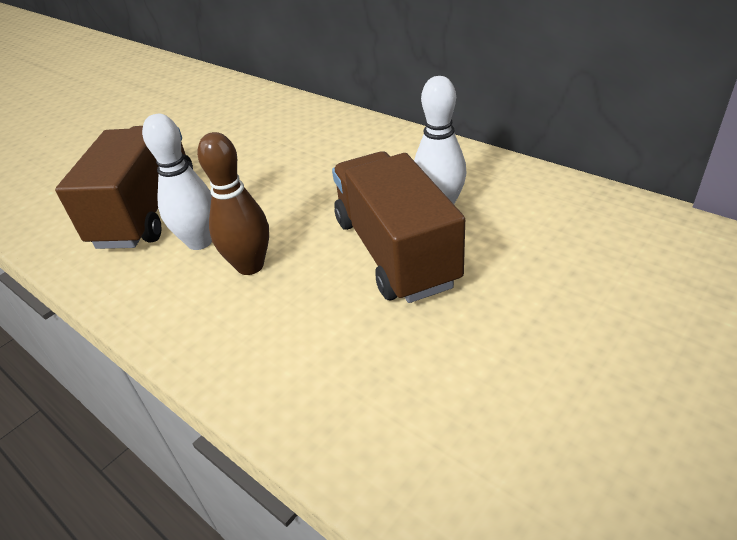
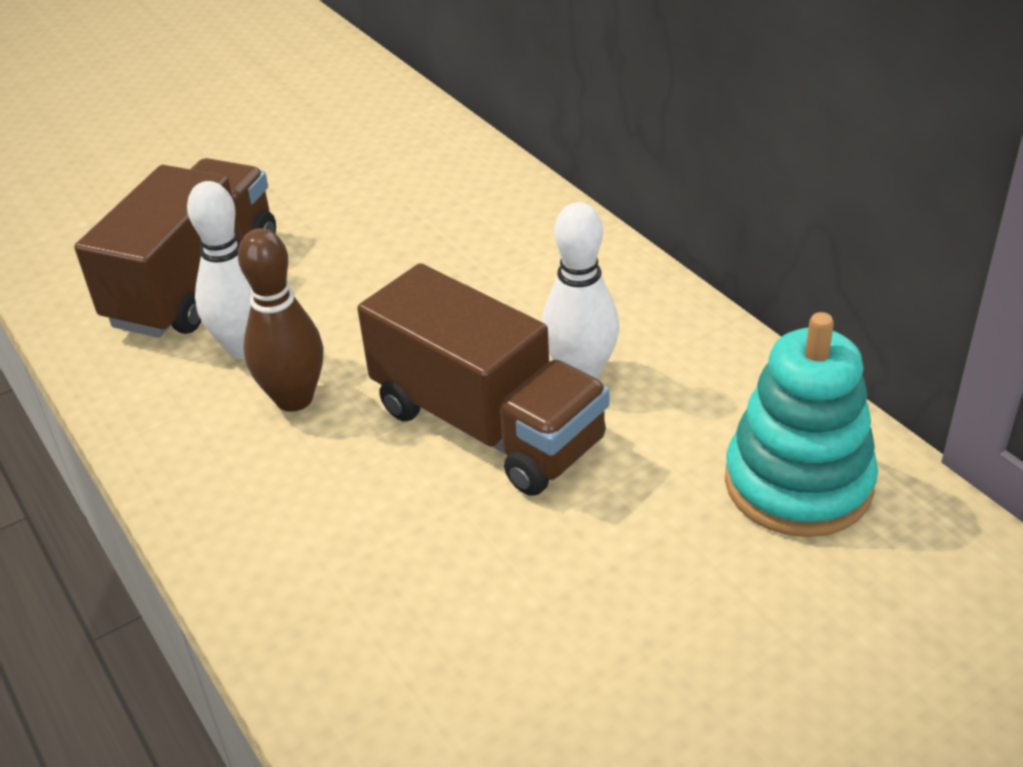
camera: 15 degrees right, 0 degrees up
(395, 251) = (487, 425): brown truck -> brown truck turned 135 degrees clockwise
(618, 239) = (798, 484): none -> turquoise stacking toy

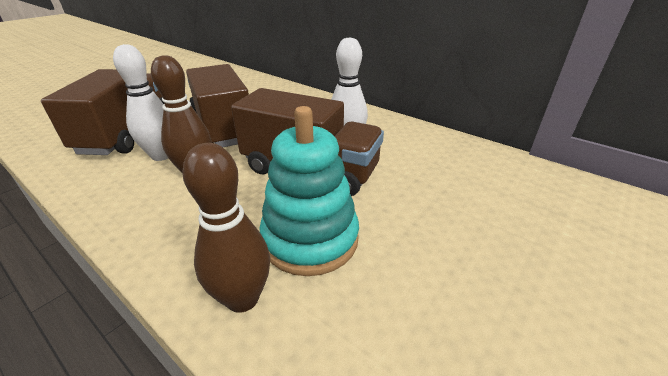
camera: 20 degrees left, 5 degrees down
(313, 629) = (242, 298): none -> brown bowling pin
(363, 294) = (223, 128): none -> brown truck
(798, 484) = (477, 171): turquoise stacking toy -> turquoise stacking toy (310, 239)

